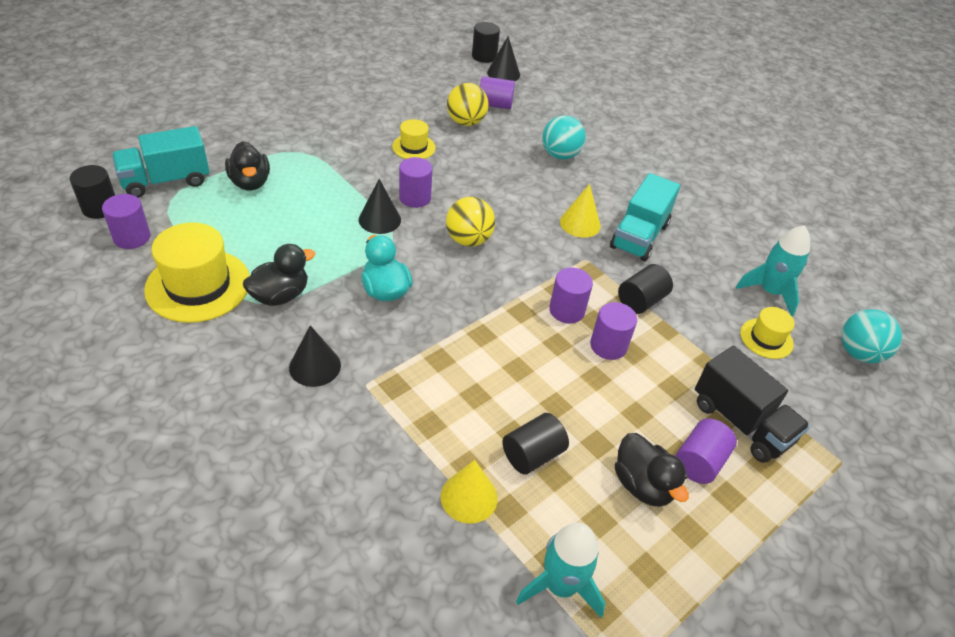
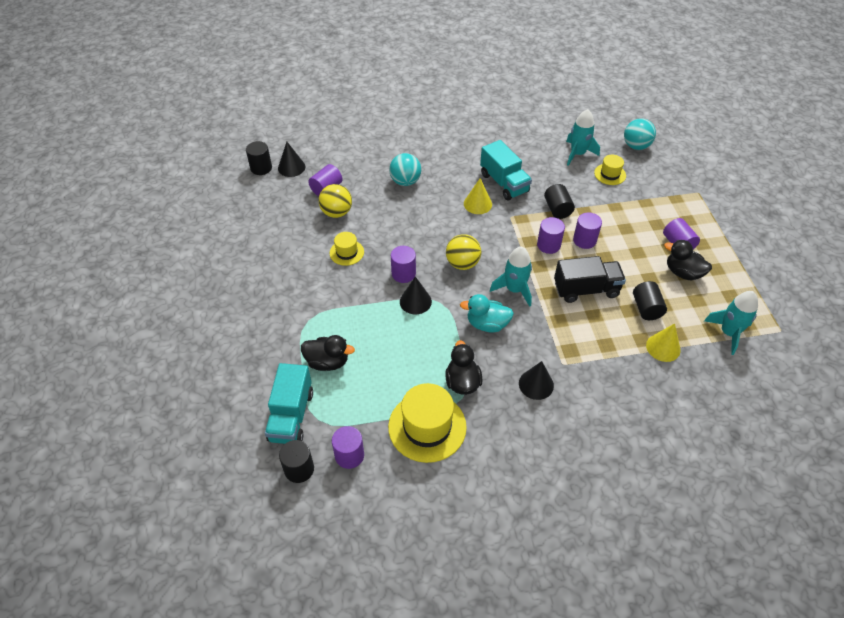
camera: 55 degrees left, 5 degrees up
(461, 299) = (514, 289): none -> turquoise rocket
(642, 485) = (683, 273): black duck -> black duck turned 150 degrees counterclockwise
(741, 422) = (660, 215): black truck -> black truck (586, 289)

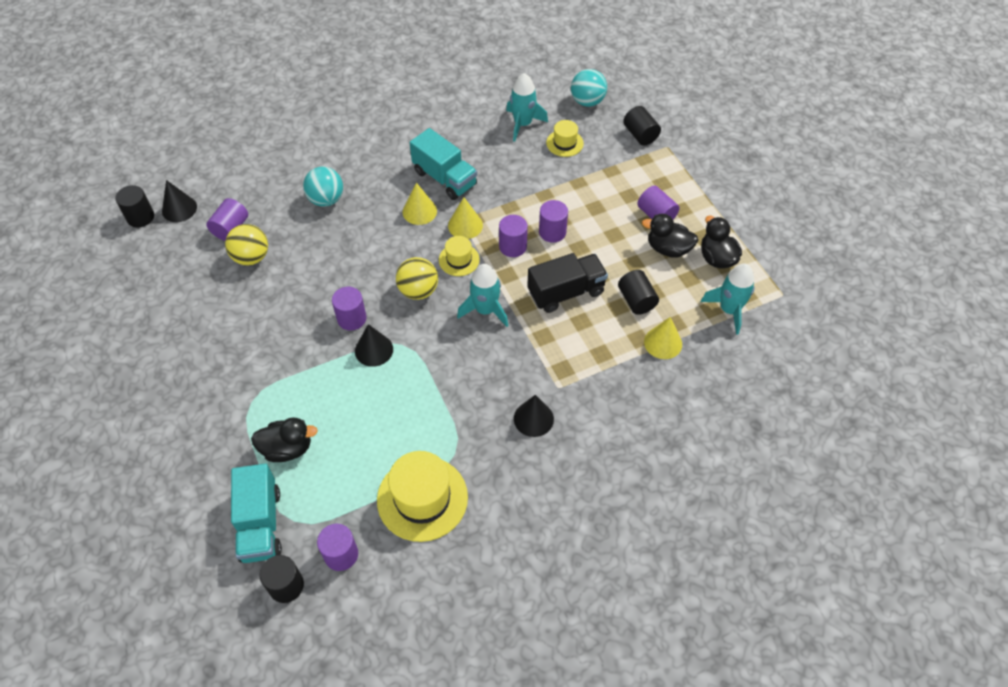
camera: 15 degrees left, 5 degrees up
(346, 252) = (276, 306): yellow hat -> yellow hat (459, 260)
(462, 382) = (450, 436): black duck -> black duck (716, 258)
(487, 324) = (463, 359): turquoise duck -> none
(512, 221) = (465, 225): none -> yellow cone
(557, 209) = (513, 199): black cylinder -> black cylinder (640, 135)

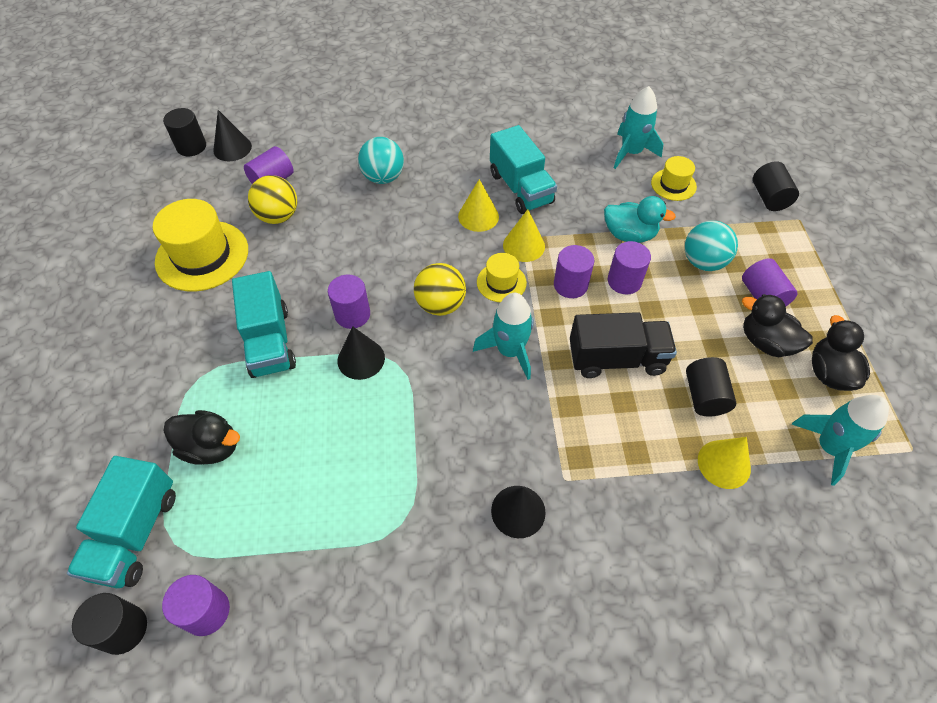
camera: 20 degrees right, 0 degrees up
(294, 359) = (270, 341): none -> turquoise truck
(422, 498) = (337, 571): yellow hat -> yellow hat (202, 256)
(544, 194) = (629, 235): none -> turquoise duck
(587, 101) = (715, 146): turquoise ball -> turquoise ball (703, 262)

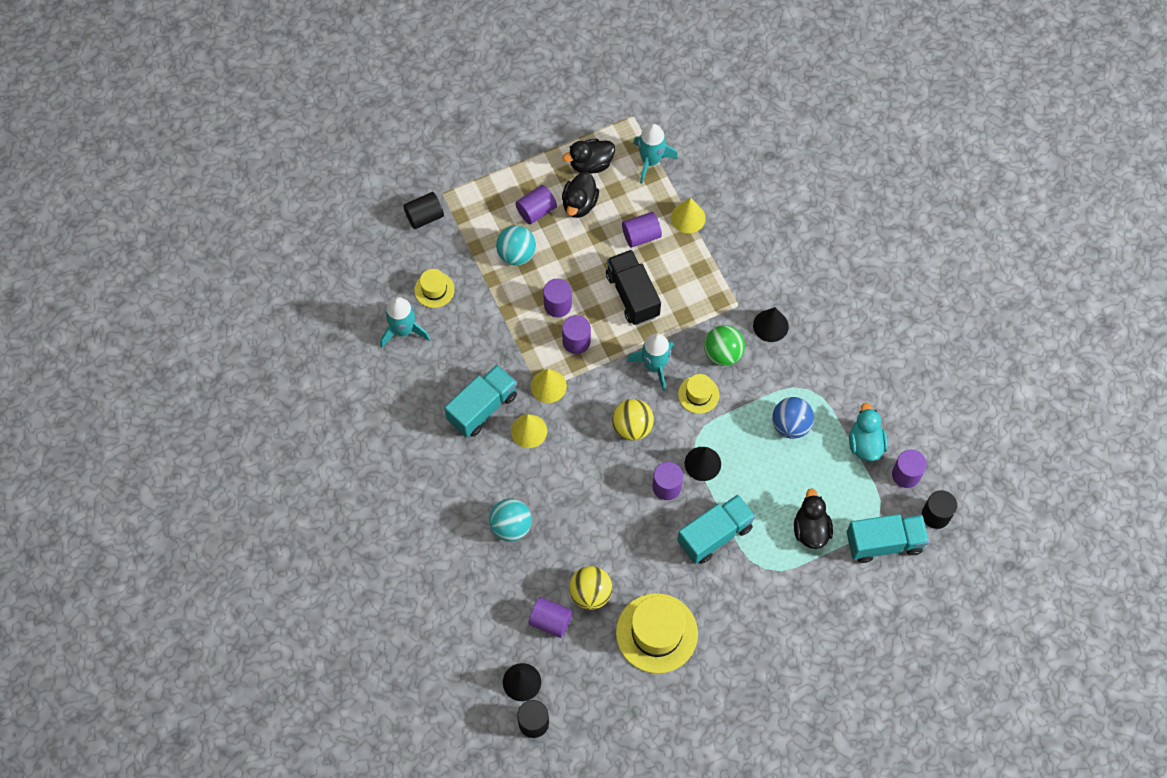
camera: 110 degrees left, 10 degrees up
(360, 479) = (790, 425): none -> blue ball
(497, 433) = (723, 353): none -> green ball
(501, 282) = (593, 391): yellow hat -> yellow hat (698, 394)
(629, 235) = (506, 311): turquoise duck -> turquoise duck (865, 443)
(704, 396) = (641, 236): black cylinder -> purple cylinder

